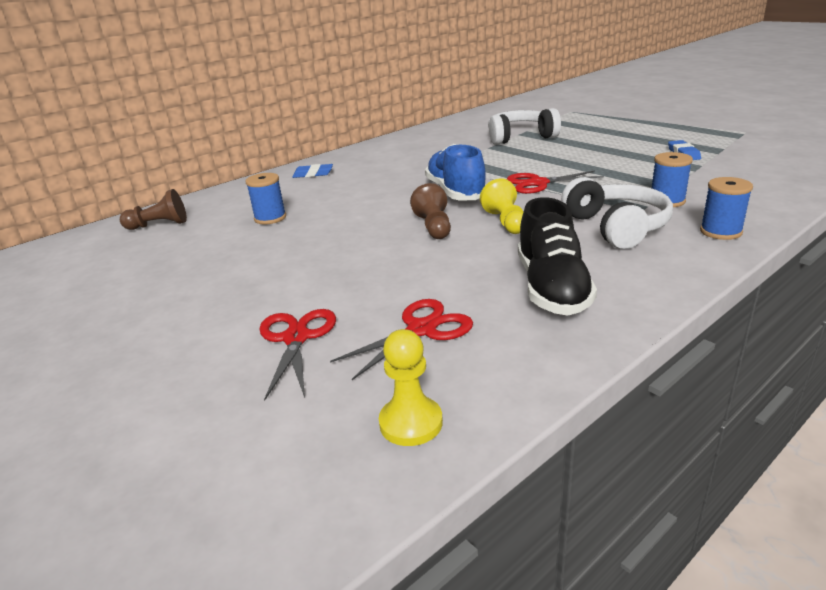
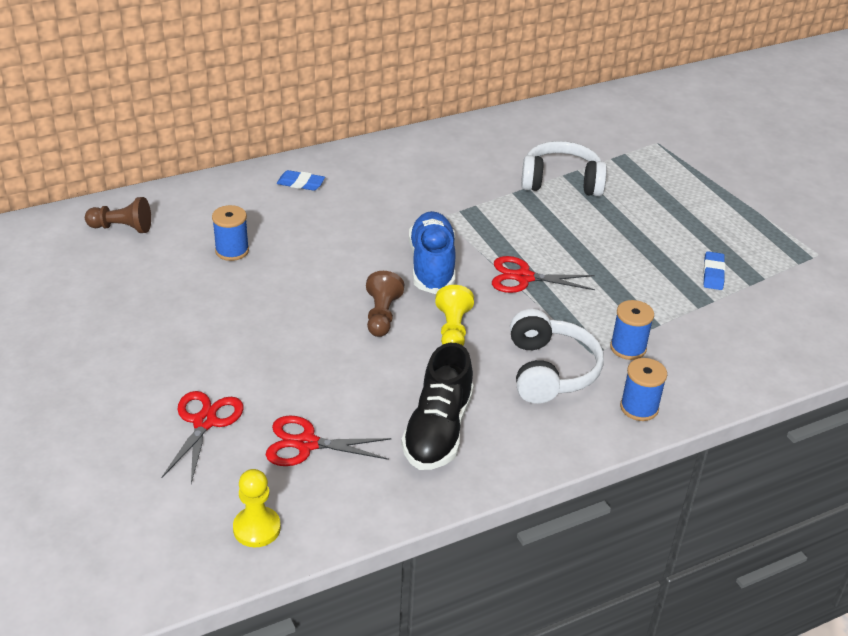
camera: 10 degrees right, 10 degrees up
(422, 329) = (306, 444): red scissors -> red scissors turned 150 degrees counterclockwise

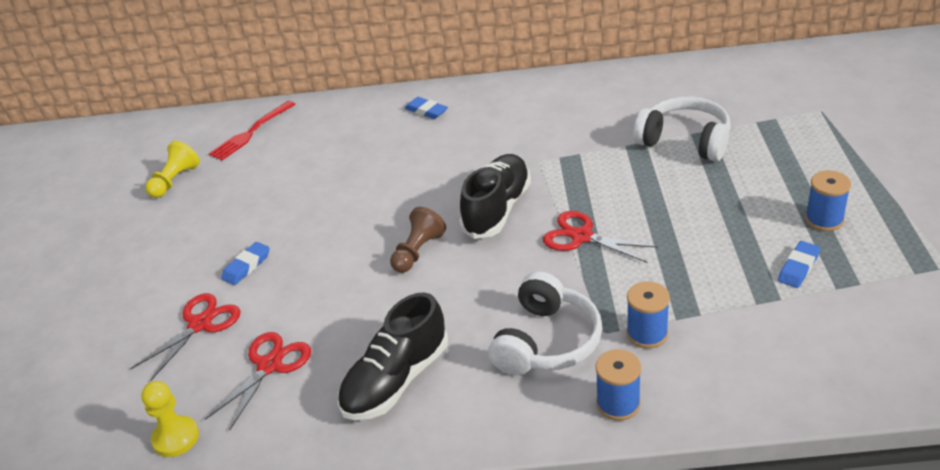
camera: 30 degrees right, 0 degrees up
(122, 228) = (251, 132): brown pawn -> red fork
(215, 359) = (246, 266): none -> blue eraser
(232, 251) = (326, 166): blue spool -> blue spool (824, 220)
(306, 444) = (270, 365): red scissors -> red scissors turned 90 degrees clockwise
(432, 266) = (497, 209): blue shoe -> black shoe
(453, 330) = (476, 279): yellow pawn -> yellow pawn (175, 181)

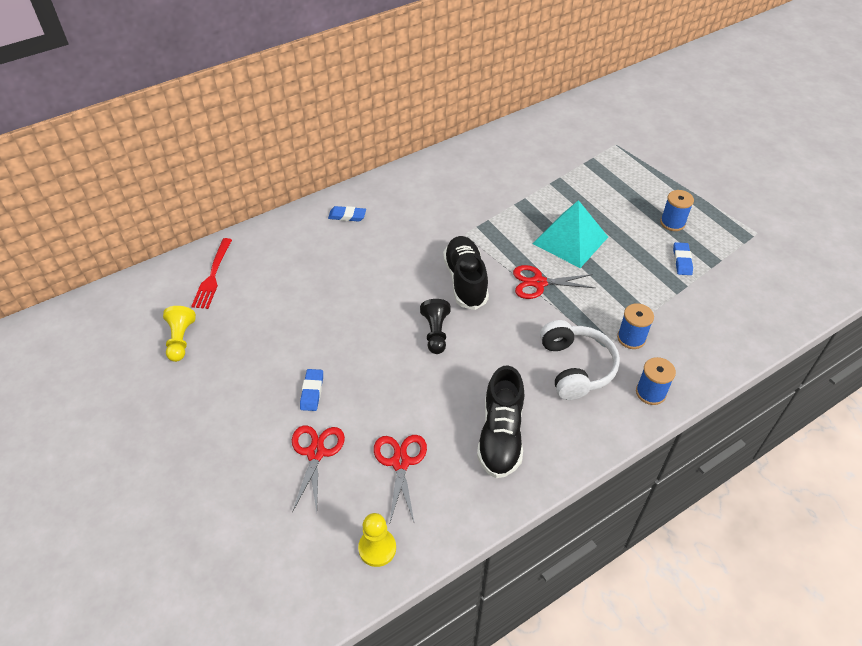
camera: 35 degrees left, 10 degrees up
(418, 252) = (435, 333): brown pawn -> black pawn
(663, 202) = (570, 240): none -> turquoise pyramid
(685, 141) = (550, 190): white headphones -> none

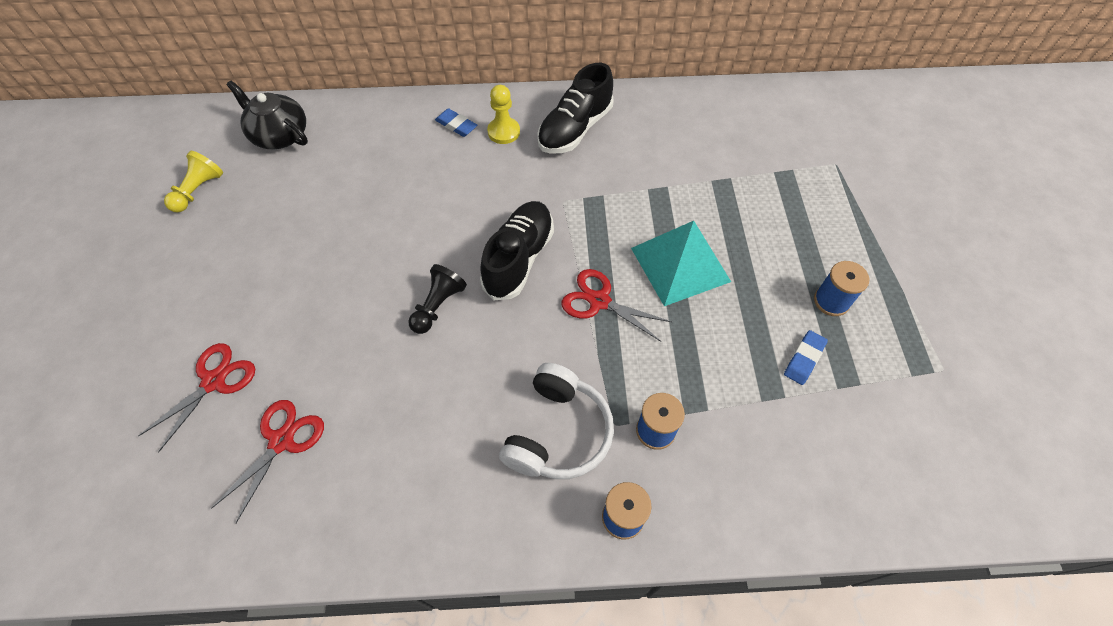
camera: 30 degrees right, 10 degrees up
(213, 276) = (280, 135): red fork -> black teapot
(312, 391) = (265, 309): blue eraser -> none
(377, 548) = (181, 528): yellow pawn -> yellow pawn (503, 132)
(500, 435) = (407, 470): black shoe -> black shoe (575, 129)

